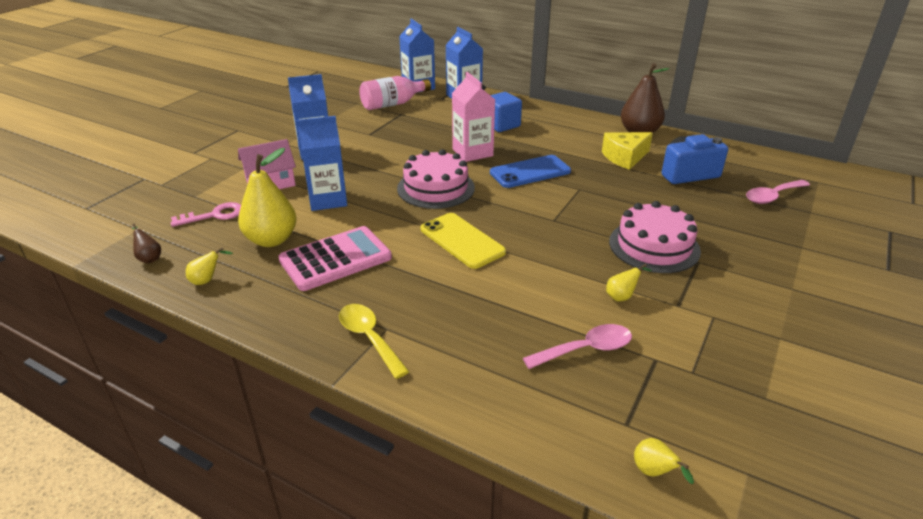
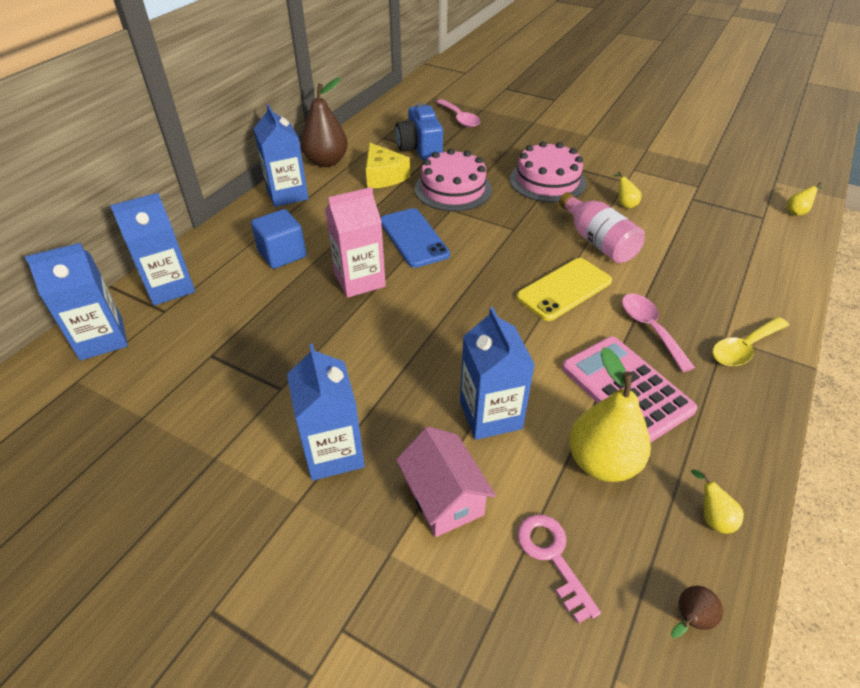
camera: 90 degrees left, 10 degrees up
(392, 104) = (167, 368): pink bottle -> pink bottle (598, 241)
(436, 188) = (453, 310): pink cake -> pink cake (453, 189)
(581, 121) = (287, 194): none -> blue carton
(585, 349) = (697, 227): pink spoon -> pink spoon (650, 329)

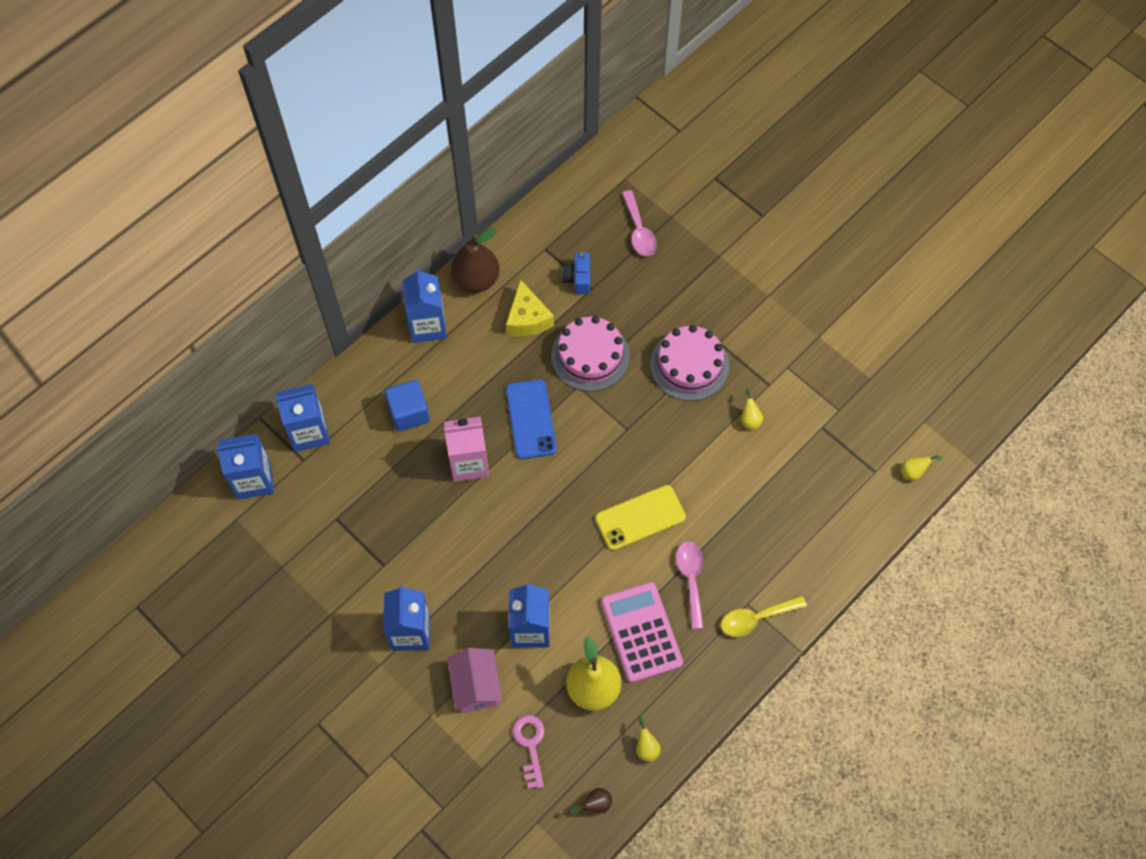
camera: 15 degrees right, 20 degrees up
(420, 148) = (578, 278): blue camera -> blue camera, size x0.63
(598, 241) = (697, 466): pink bottle -> none

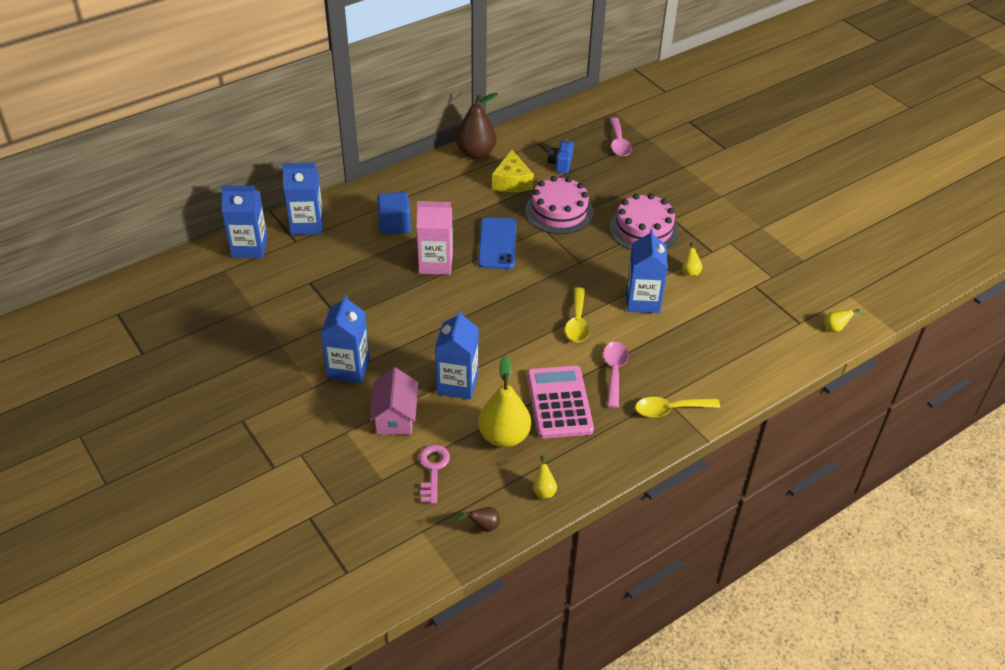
camera: 10 degrees right, 20 degrees down
(428, 326) = (427, 174): blue carton -> blue carton (642, 301)
(640, 518) = (577, 322): yellow phone -> yellow spoon

